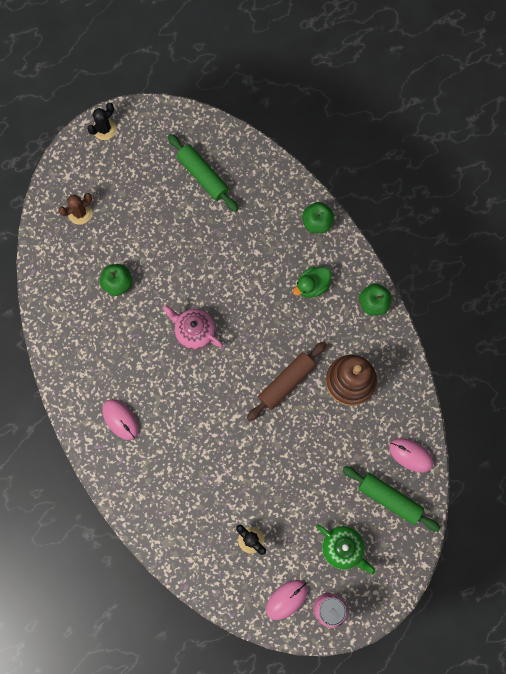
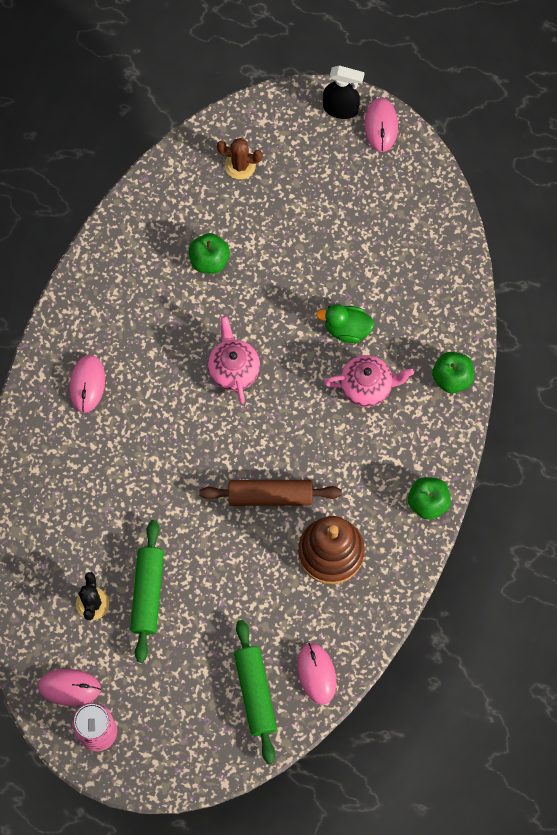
camera: 45 degrees right, 5 degrees down
(104, 129) = (341, 109): black cactus -> black spray bottle
(136, 118) = (381, 126): none -> pink mouse
(203, 176) = (388, 235): green rolling pin -> green rolling pin (148, 593)
(277, 271) = (367, 386): none -> pink teapot
(312, 286) = (386, 431): green duck -> green duck (347, 329)
(343, 548) = (166, 694): green teapot -> none

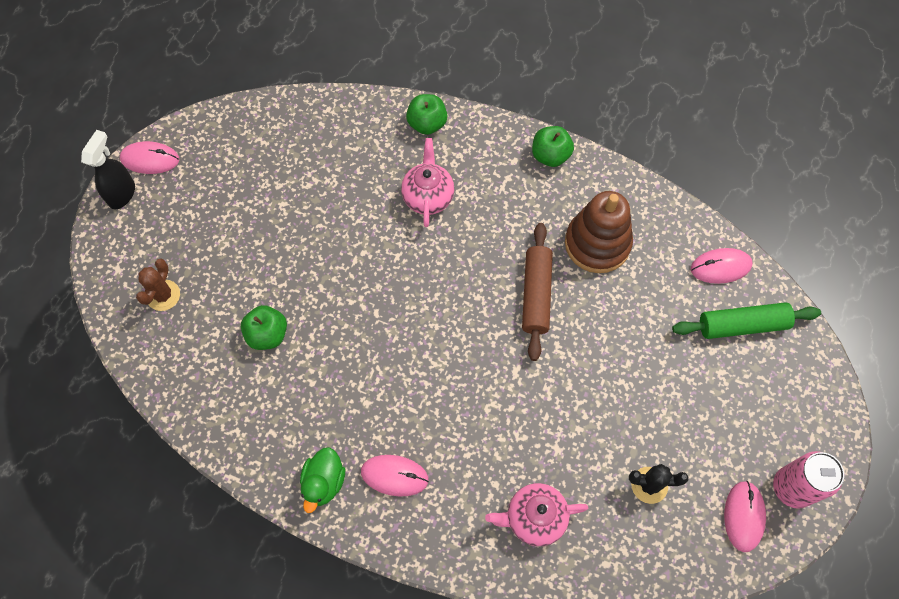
camera: 85 degrees left, 5 degrees down
(148, 593) = (638, 424): green rolling pin -> none
(233, 369) = (395, 319): pink teapot -> pink teapot (534, 518)
(347, 329) = (365, 209): green duck -> green duck (324, 482)

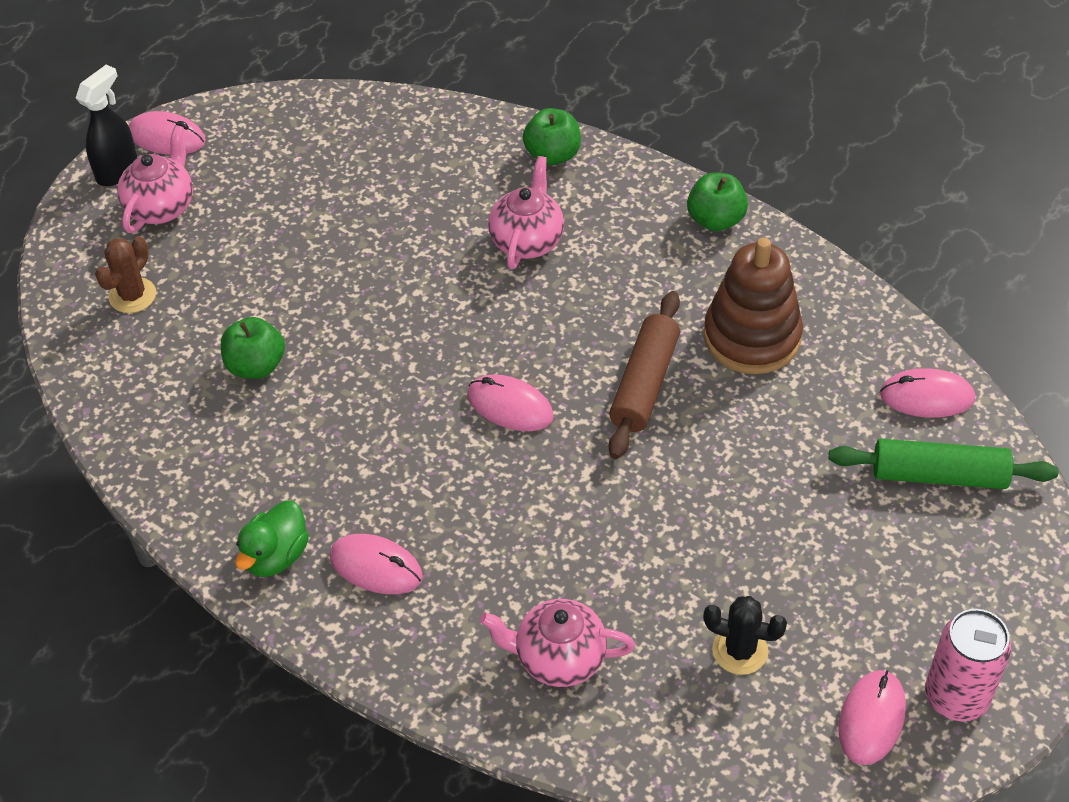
camera: 15 degrees right, 15 degrees down
(163, 218) = (161, 207): none -> pink teapot
(451, 331) = (510, 406): none -> pink mouse

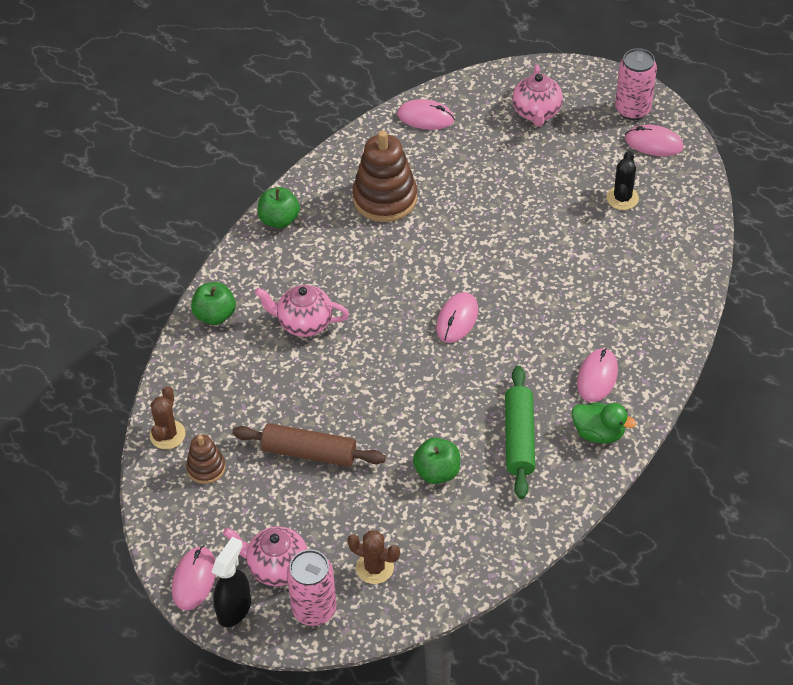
camera: 95 degrees left, 0 degrees up
(94, 238) = (314, 609): none -> pink can
(118, 170) = (234, 609): black spray bottle -> black spray bottle turned 90 degrees clockwise
(317, 147) = (206, 468): none -> brown stacking toy
(373, 114) = (167, 435): none -> brown cactus
(558, 658) = (645, 279): pink teapot -> pink teapot (536, 112)
(644, 384) = (430, 251): brown rolling pin -> brown rolling pin (309, 453)
(927, 397) = (425, 117): pink mouse -> pink mouse turned 75 degrees counterclockwise
(939, 475) = (484, 113): green rolling pin -> green rolling pin (519, 438)

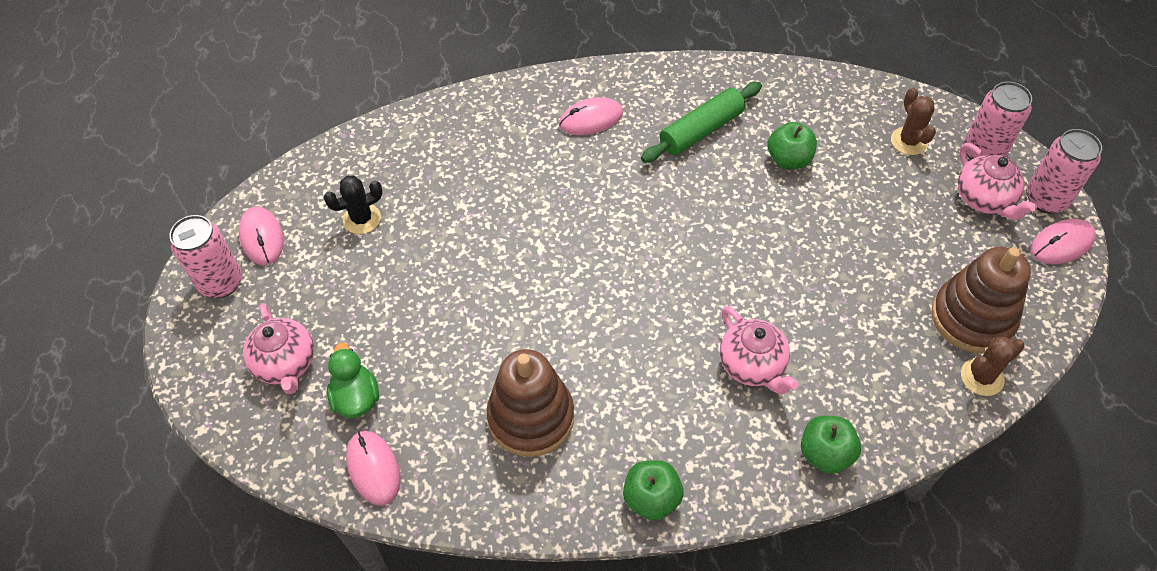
camera: 130 degrees left, 5 degrees up
(206, 468) = (972, 318): brown stacking toy -> brown stacking toy, size x1.89
(234, 609) = (1046, 199): black spray bottle -> pink can
(309, 453) = (871, 255): brown rolling pin -> none
(457, 319) = (626, 248): pink mouse -> none
(536, 112) = (286, 364): pink teapot -> pink teapot turned 105 degrees clockwise
(598, 433) = (644, 88): green duck -> green duck (356, 398)

